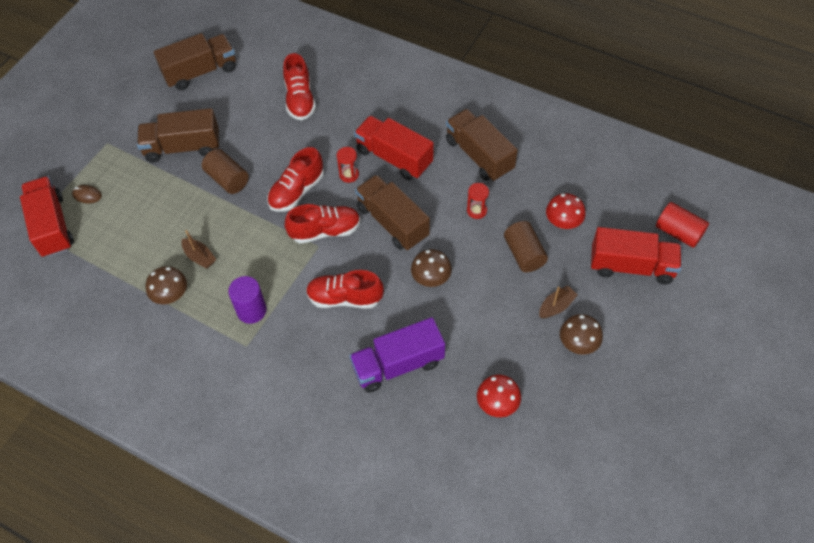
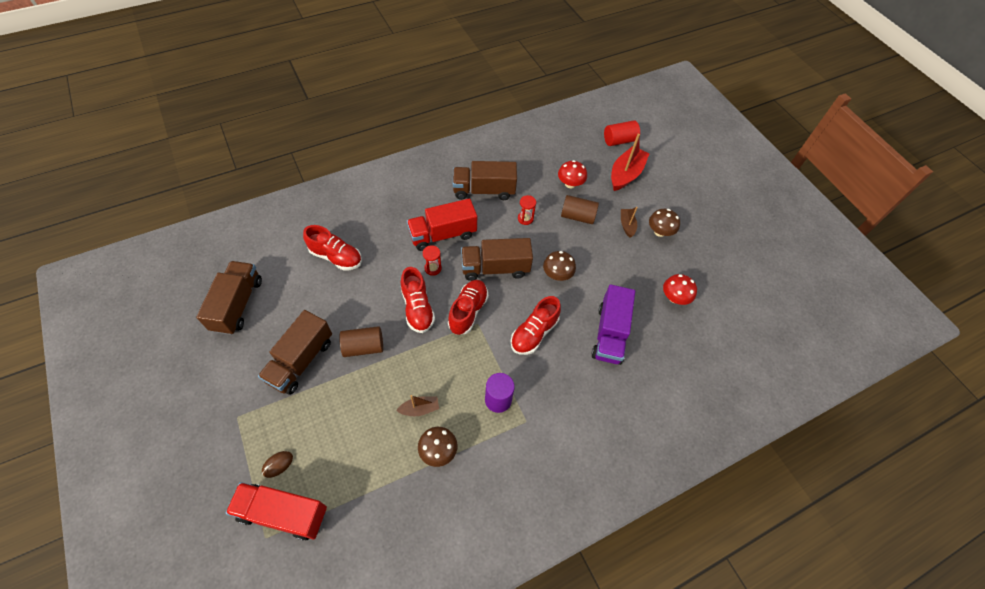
camera: 60 degrees left, 0 degrees up
(631, 266) = (625, 174): red truck -> red boat

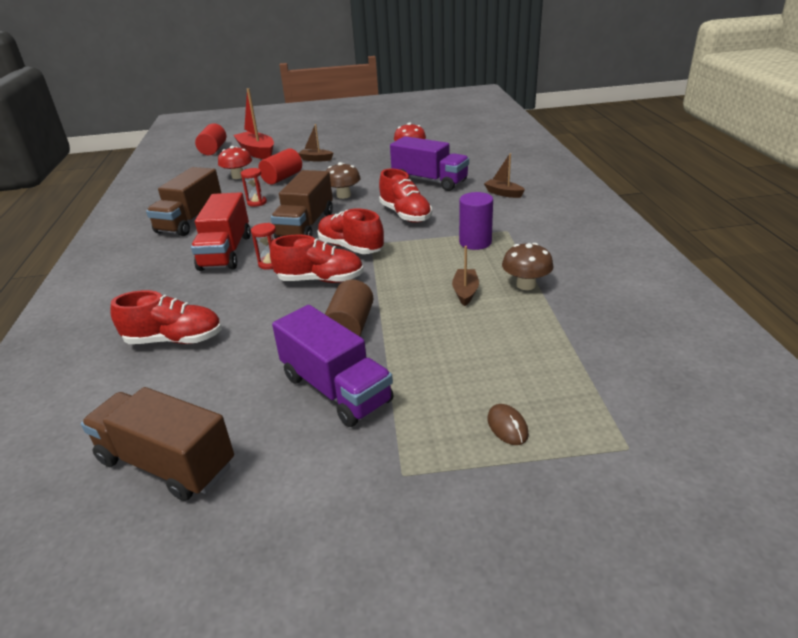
camera: 65 degrees left, 25 degrees down
(283, 513) = (590, 425): red truck -> none
(301, 361) = (336, 389): brown truck -> purple truck
(336, 257) = (175, 340): red shoe -> red shoe turned 45 degrees clockwise
(577, 216) = (282, 178): brown cylinder -> red cylinder
(602, 404) = (503, 193): none -> brown boat
(659, 232) = (336, 148): brown mushroom -> none

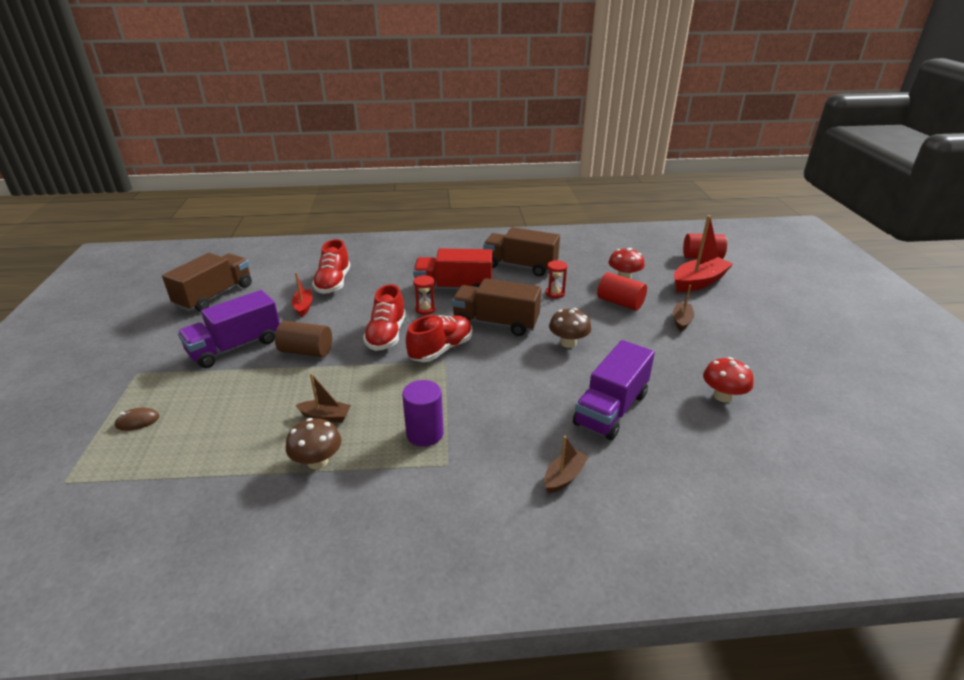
camera: 90 degrees right, 0 degrees up
(238, 353) = (303, 307): none -> red boat
(405, 215) = (509, 385): red shoe -> none

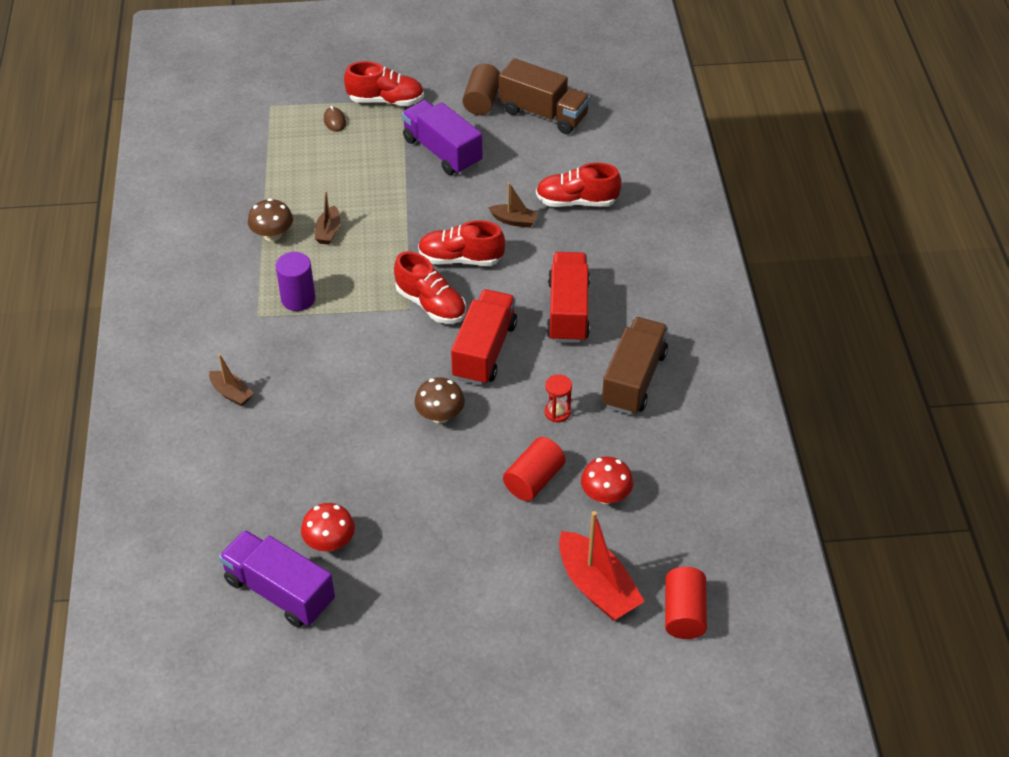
camera: 90 degrees right, 15 degrees up
(128, 384) = (386, 100): none -> red shoe
(303, 307) = (520, 186): red boat -> none
(306, 351) = (432, 202): brown cylinder -> brown cylinder (482, 101)
(425, 309) = (515, 287): red hourglass -> none
(496, 323) = (484, 351): brown truck -> red truck
(611, 409) = (318, 439): purple truck -> purple truck (279, 591)
(681, 321) = (487, 540): brown boat -> brown boat (514, 220)

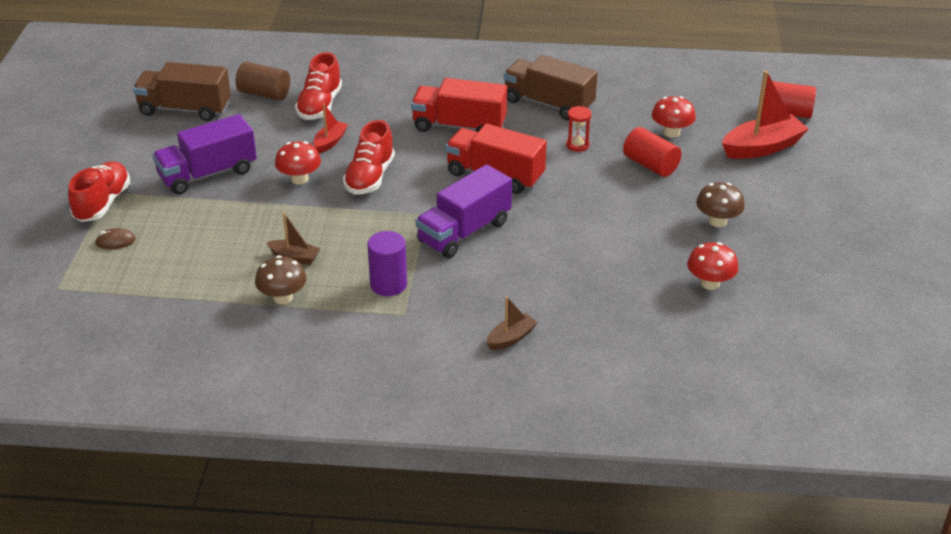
camera: 80 degrees left, 10 degrees down
(279, 591) = (764, 317): purple truck -> purple truck (464, 232)
(431, 304) = (425, 200): red shoe -> none
(440, 415) = (568, 207): brown mushroom -> brown mushroom (717, 221)
(447, 211) = (299, 179): none -> red mushroom
(482, 101) = (143, 142): brown cylinder -> brown cylinder (264, 94)
(514, 220) = (330, 142): brown boat -> red boat
(543, 114) = (185, 109): brown truck -> brown truck turned 120 degrees counterclockwise

